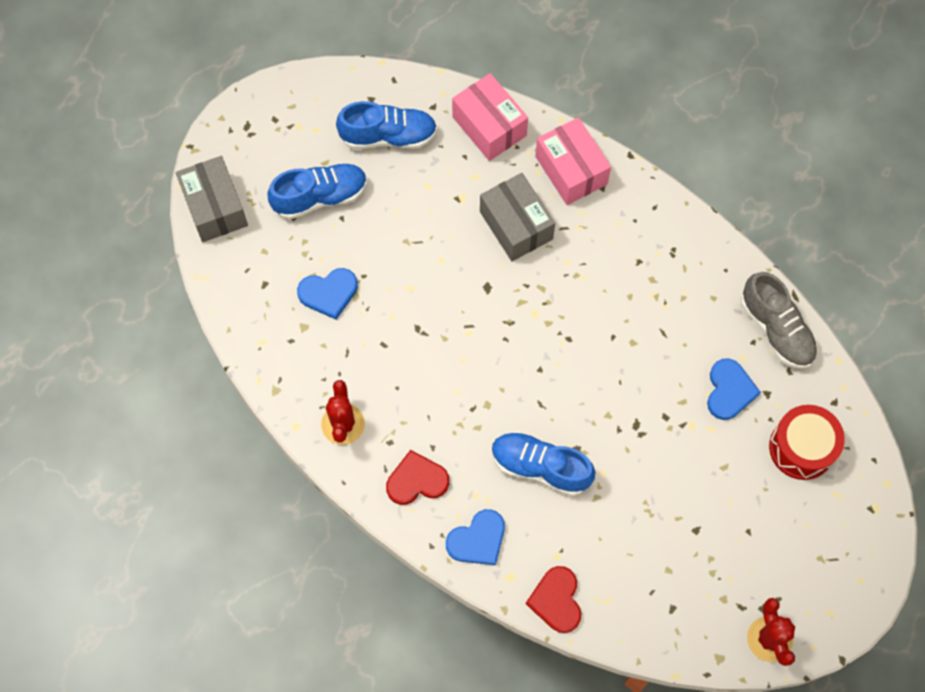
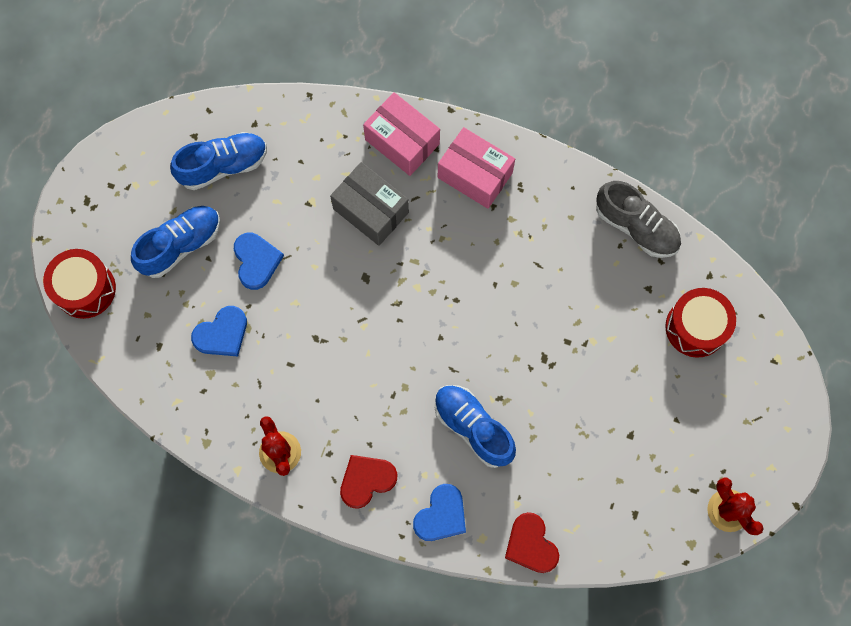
camera: 20 degrees left, 5 degrees up
(215, 207) = (85, 289): grey box -> red drum
(489, 126) = (313, 125): pink box -> pink box (475, 175)
(540, 467) = (473, 427): blue shoe -> blue shoe turned 45 degrees clockwise
(729, 391) = (615, 297): blue heart -> blue heart (256, 261)

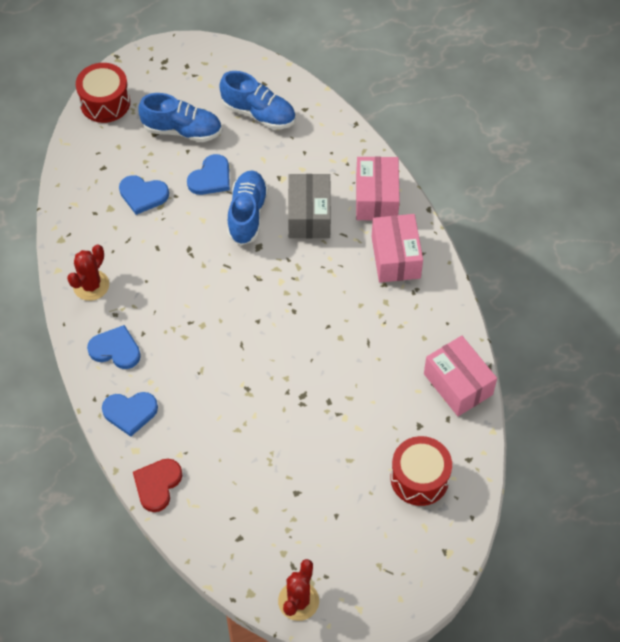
camera: 50 degrees right, 15 degrees down
(366, 480) = (115, 349): red heart -> blue heart
(473, 427) = (211, 387): blue shoe -> blue shoe (247, 214)
(636, 227) = (458, 384): grey shoe -> pink box

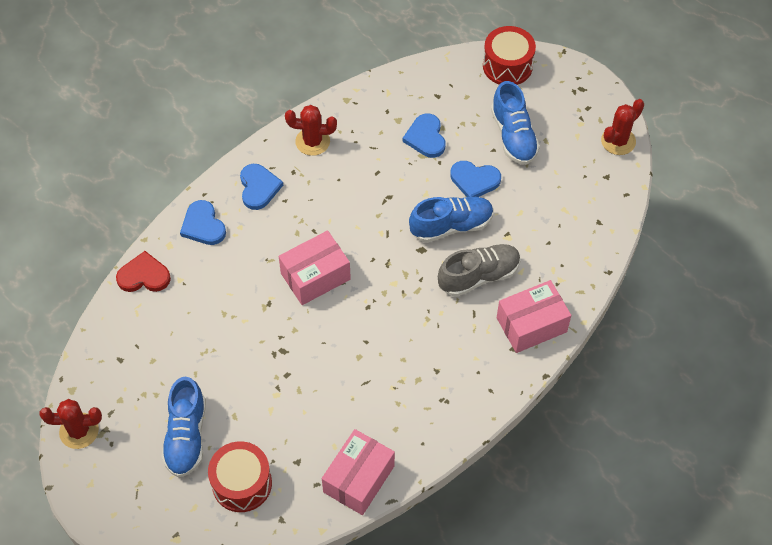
camera: 65 degrees right, 0 degrees up
(233, 60) = (618, 141): none -> red cactus
(258, 113) = (569, 187): blue shoe -> blue shoe (186, 436)
(309, 215) = (478, 276): grey box -> grey shoe
(396, 257) = (473, 368): pink box -> pink box (315, 276)

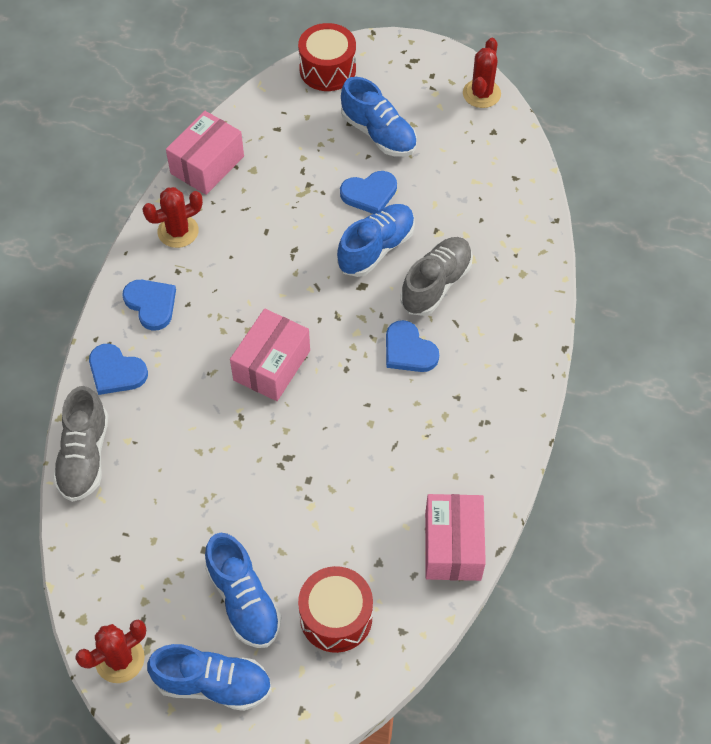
camera: 30 degrees left, 0 degrees up
(129, 483) = (213, 684): none -> blue shoe
(144, 276) = (84, 456): red heart -> grey shoe
(426, 137) = (293, 174): blue heart -> blue heart (408, 350)
(531, 325) = (518, 306): pink box -> pink box (207, 165)

